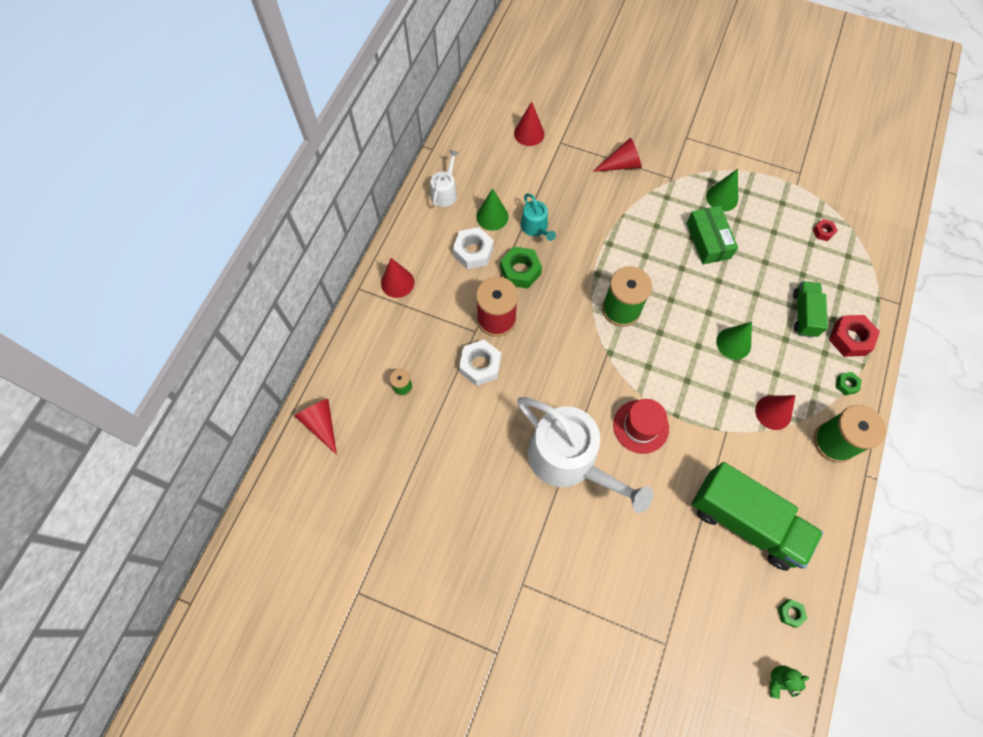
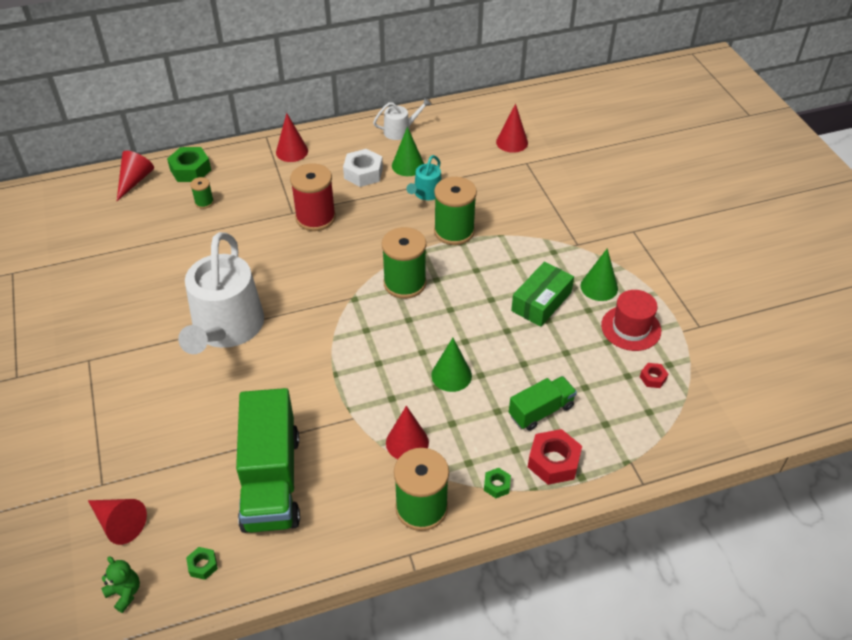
camera: 50 degrees right, 20 degrees down
(480, 365) = (264, 232): white nut -> none
(520, 271) = (375, 207): green nut -> green nut (190, 170)
(593, 240) = (454, 231): none -> green spool
(621, 164) = (551, 207): red cone -> red cone (119, 523)
(640, 426) = (301, 356): red hat -> red hat (631, 328)

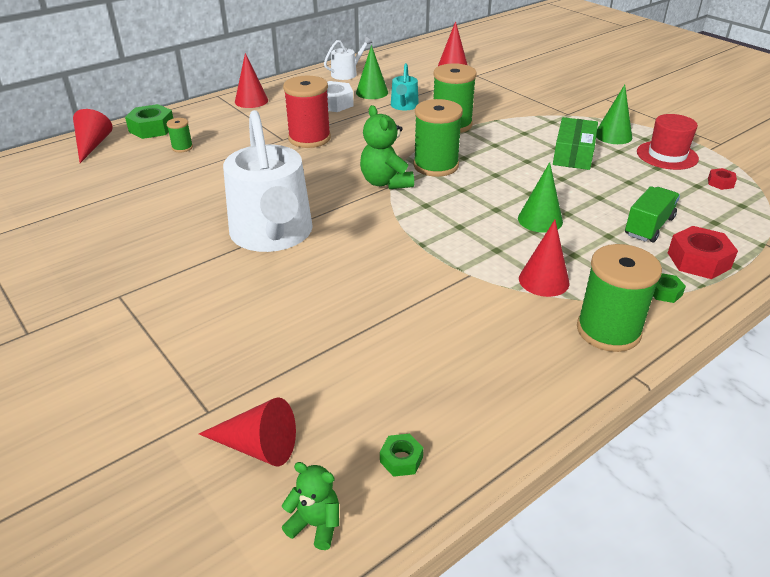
camera: 20 degrees left, 10 degrees down
(271, 480) = (423, 350): green truck -> none
(349, 293) = (386, 182): none -> green teddy bear

